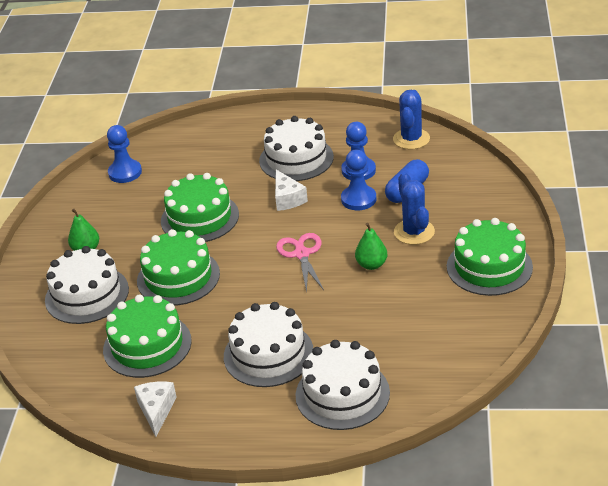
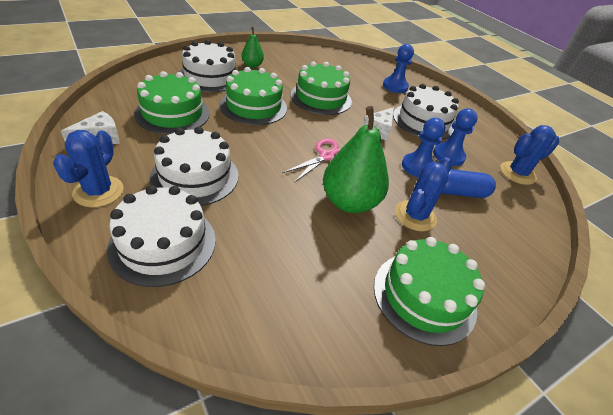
camera: 45 degrees right, 5 degrees up
(125, 173) = (334, 60): blue pawn -> blue pawn (395, 86)
(246, 423) = (98, 191): none -> blue cactus
(371, 265) = (349, 202): green pear -> green pear, size x1.92

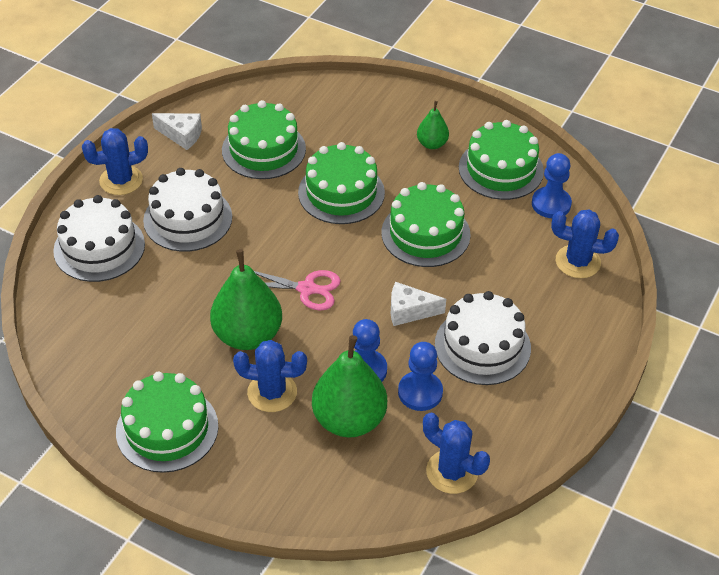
camera: 65 degrees right, 5 degrees up
(210, 77) = (363, 130): white cake -> none
(296, 59) = (501, 169): none -> green cake
(383, 73) = (578, 262): none -> blue cactus
(395, 86) = (549, 288): blue pawn -> blue pawn (551, 204)
(459, 192) = (349, 420): blue capsule -> green pear

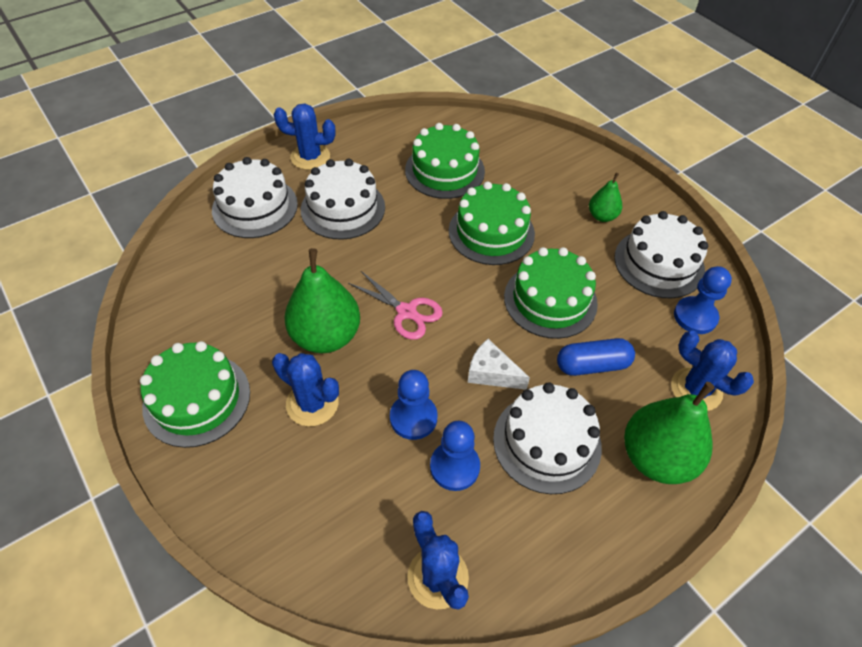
camera: 25 degrees right, 5 degrees up
(182, 135) = (383, 136): white cheese -> none
(349, 420) = (367, 466): green pear -> green pear (656, 457)
(488, 274) = (592, 365): none -> blue capsule
(501, 169) = (659, 263): green cake -> white cake

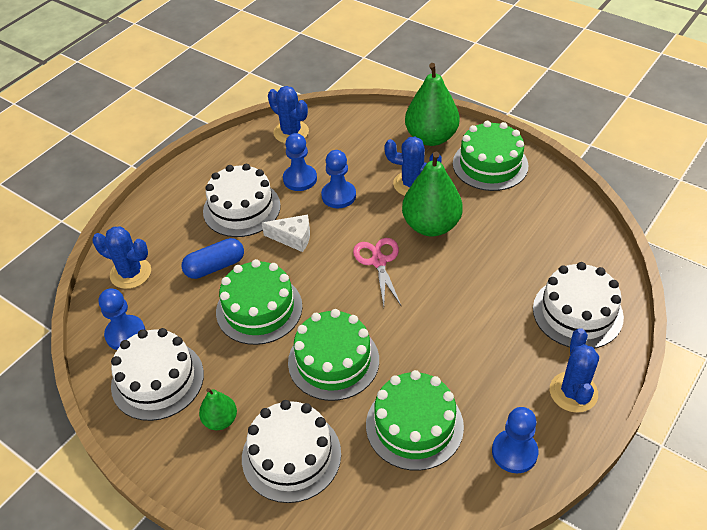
camera: 165 degrees right, 5 degrees down
(310, 157) = (573, 392): blue cactus -> blue cactus turned 75 degrees counterclockwise
(343, 208) = (493, 339): white cake -> white cake (291, 455)
(381, 137) = (514, 452): none -> blue pawn
(406, 312) = (378, 261): pink scissors -> pink scissors turned 60 degrees clockwise
(656, 457) = (163, 221): green pear -> green pear (431, 137)

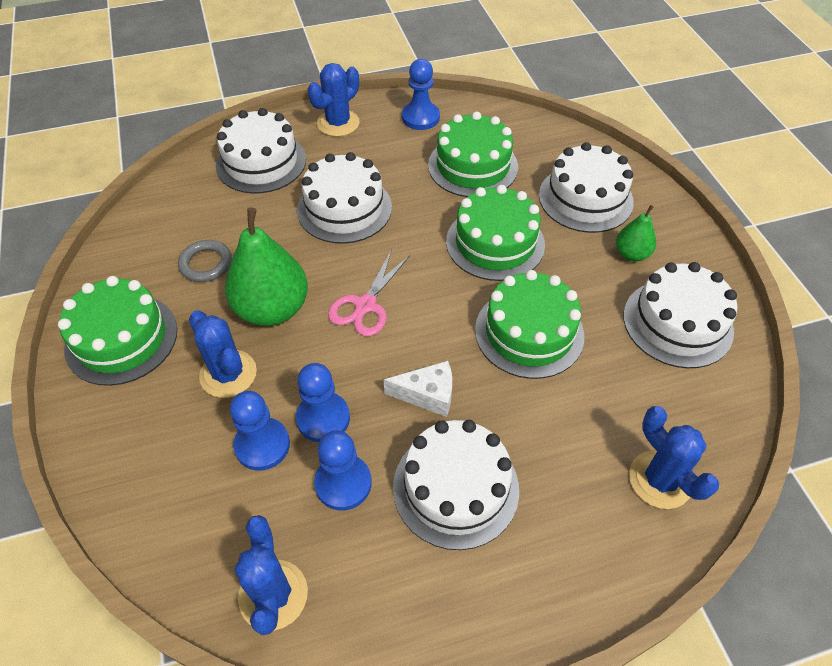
camera: 145 degrees left, 5 degrees up
(125, 334) = (696, 395): blue pawn -> blue pawn (262, 445)
(215, 266) = (546, 417): blue capsule -> none
(293, 238) = (427, 395): white cheese -> white cheese turned 135 degrees clockwise
(431, 137) = (123, 428): green pear -> none
(469, 316) = (344, 208): none -> white cake
(505, 224) = (206, 264): none -> grey ring

